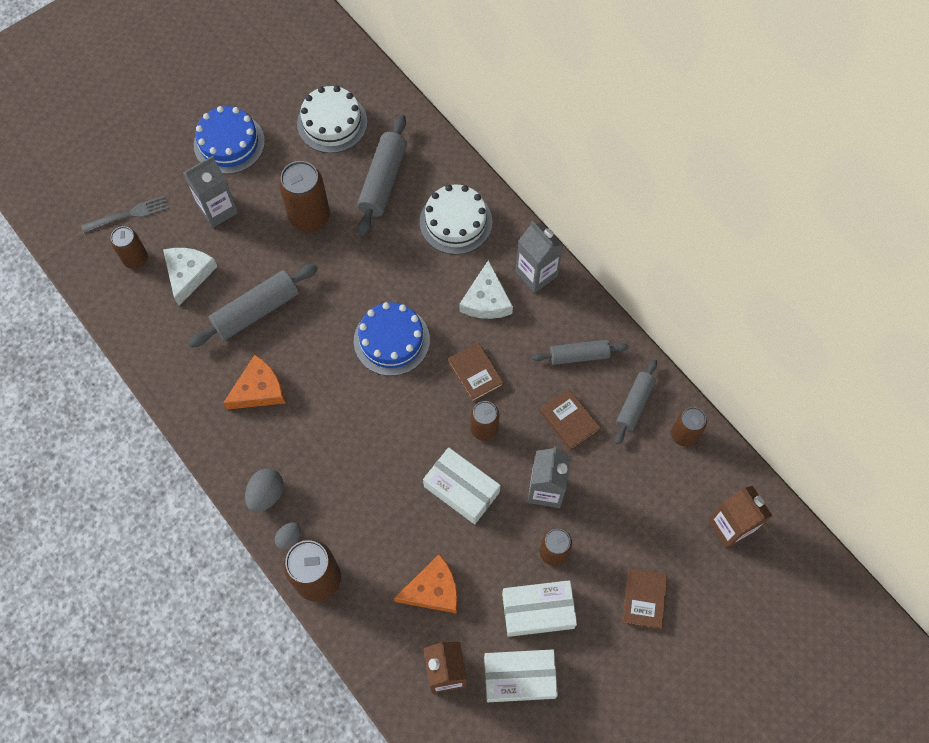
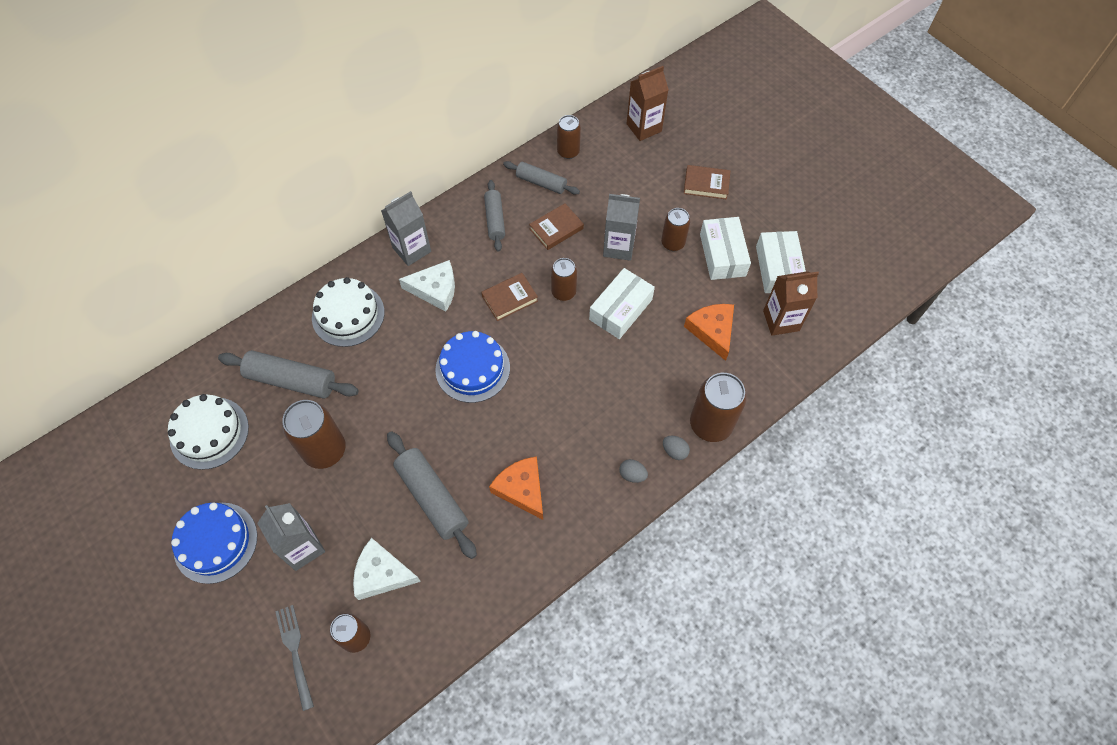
camera: 90 degrees left, 5 degrees down
(266, 494) = (632, 475): grey egg -> grey egg, size x0.65

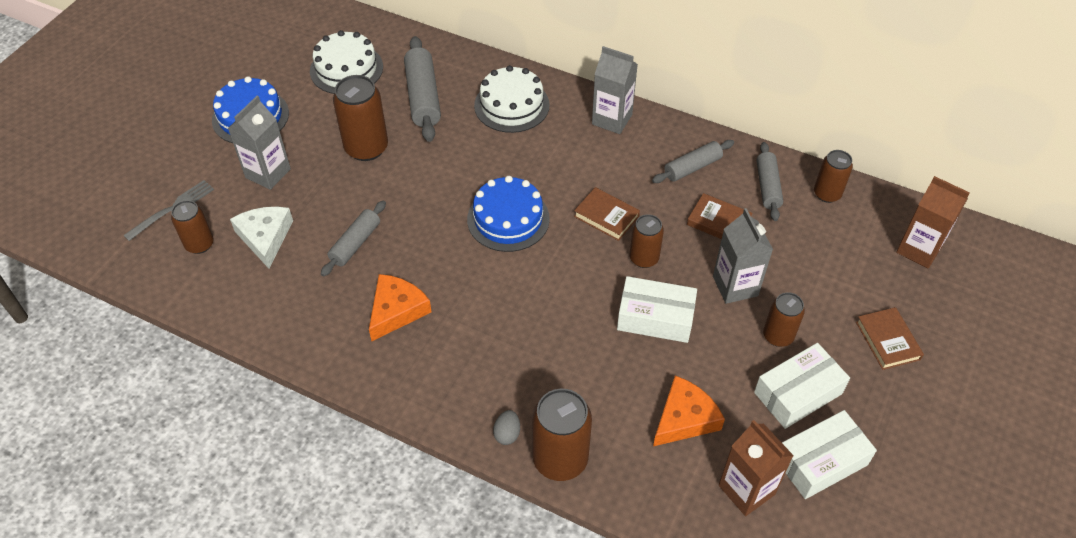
camera: 65 degrees right, 10 degrees down
(432, 497) = (355, 243): grey rolling pin -> grey rolling pin, size x0.64
(435, 289) = (578, 155): white cheese -> none
(632, 475) = (458, 402): grey egg -> none

